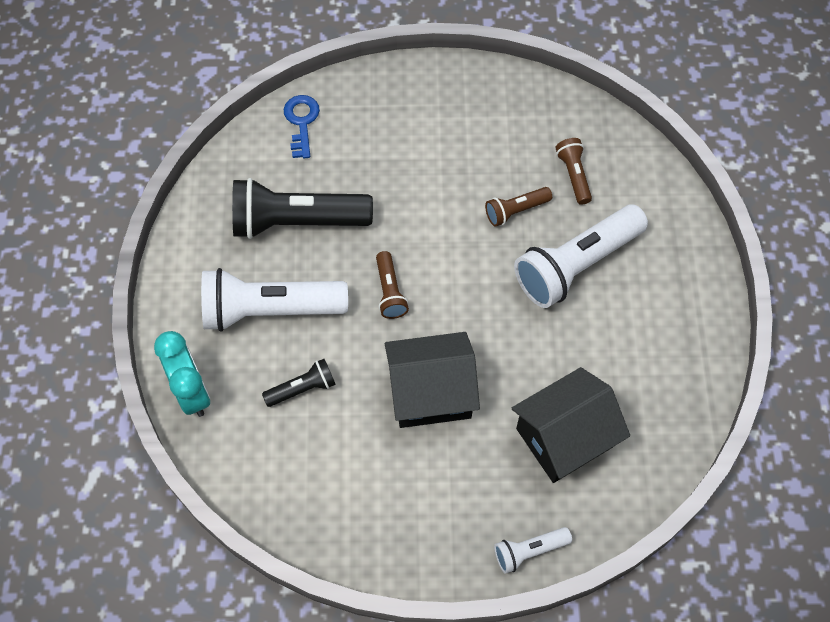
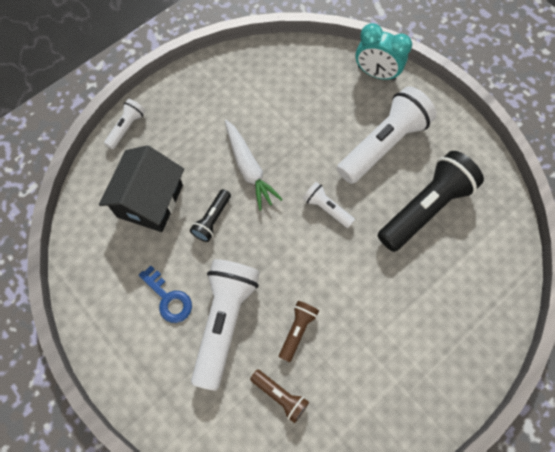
camera: 140 degrees right, 5 degrees up
(301, 122) = (497, 279): blue key -> blue key (168, 298)
(302, 388) = (321, 117): black flashlight -> black flashlight (212, 220)
(390, 292) = (326, 208): brown flashlight -> white flashlight
(431, 392) = (249, 168): black house -> white carrot

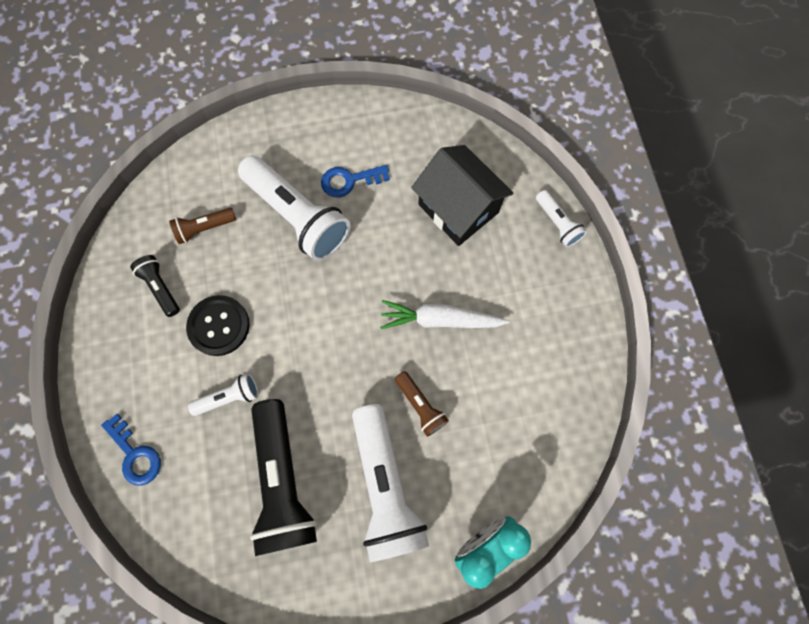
camera: 120 degrees right, 5 degrees up
(212, 220) = (403, 255): black flashlight -> black flashlight (161, 287)
(297, 330) = (248, 274): brown flashlight -> brown flashlight (420, 405)
(326, 208) = (348, 373): white flashlight -> white flashlight (229, 397)
(352, 325) = (219, 326): none -> black button
(483, 322) = (135, 454): none -> blue key

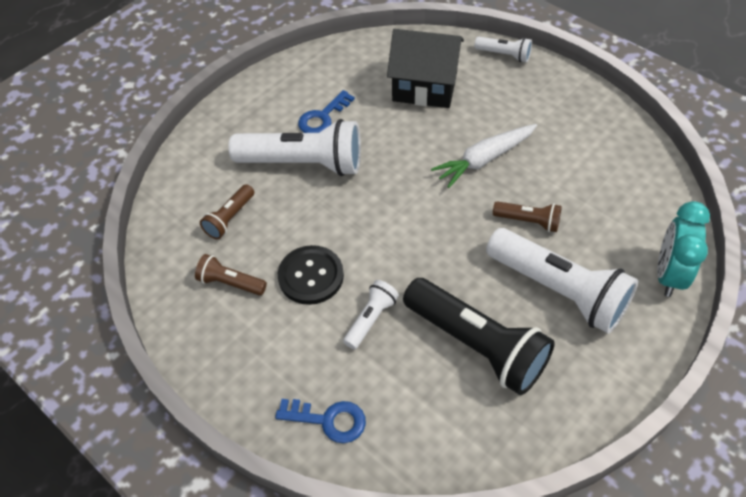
camera: 35 degrees left, 20 degrees down
(161, 287) = (230, 283): black flashlight -> brown flashlight

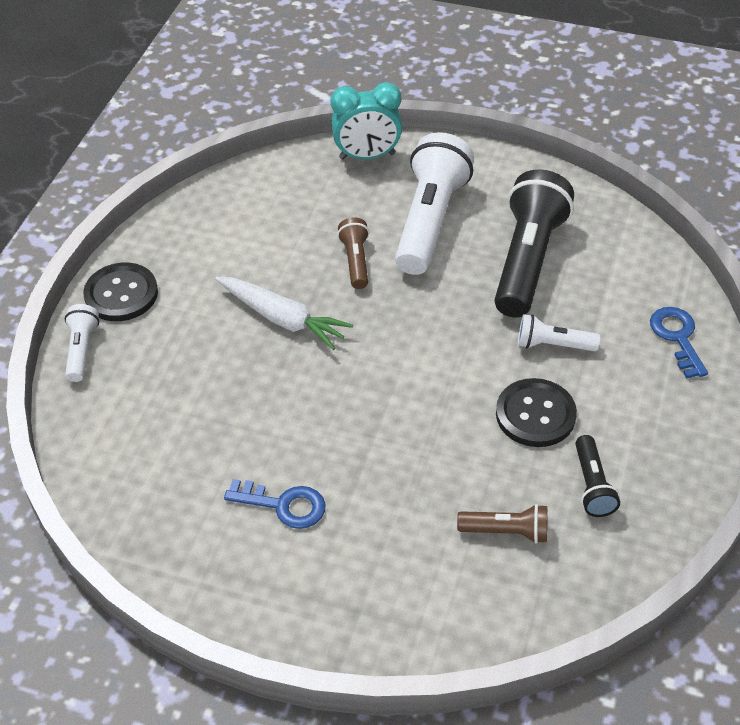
camera: 115 degrees left, 5 degrees down
(230, 283) = (592, 485): brown flashlight -> black flashlight
(304, 163) = (376, 491): white flashlight -> none
(424, 86) = (176, 413): black house -> none
(550, 82) = (121, 294): none -> black button

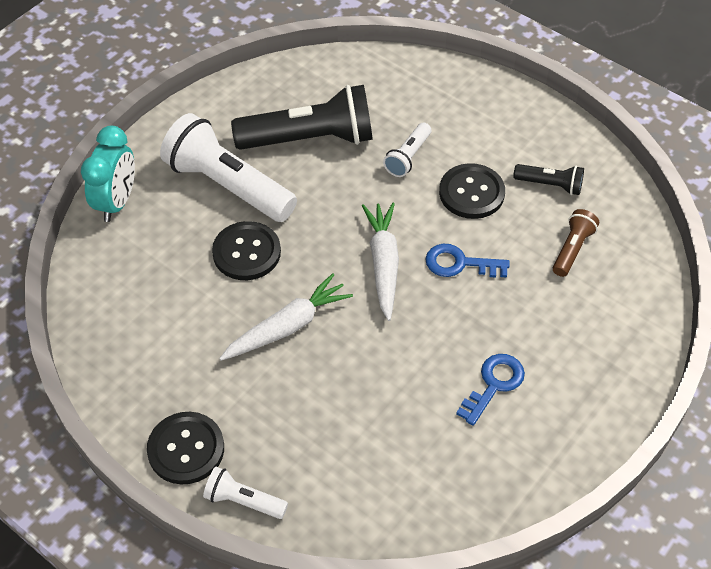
camera: 70 degrees left, 5 degrees up
(356, 261) = (246, 252): brown flashlight -> black button
(395, 368) = (383, 264): none -> white carrot
(528, 260) = (310, 139): black flashlight -> black flashlight turned 135 degrees clockwise
(677, 337) = (436, 85): blue key -> blue key (460, 263)

